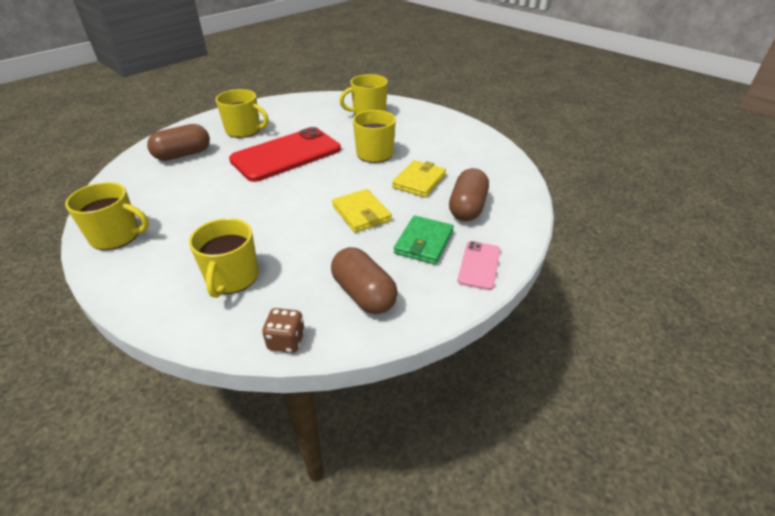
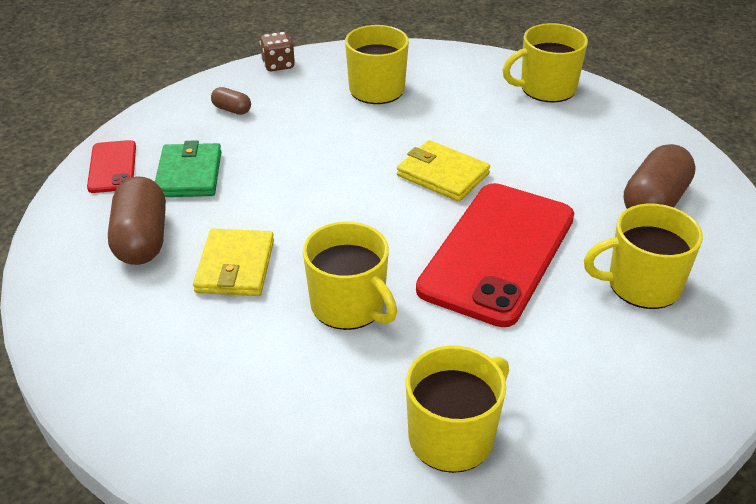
camera: 155 degrees right, 0 degrees up
(361, 213) = (292, 188): yellow wallet -> yellow wallet (442, 175)
(363, 294) = (232, 110): brown capsule -> brown capsule, size x0.49
(479, 265) = (112, 167): pink phone -> red phone

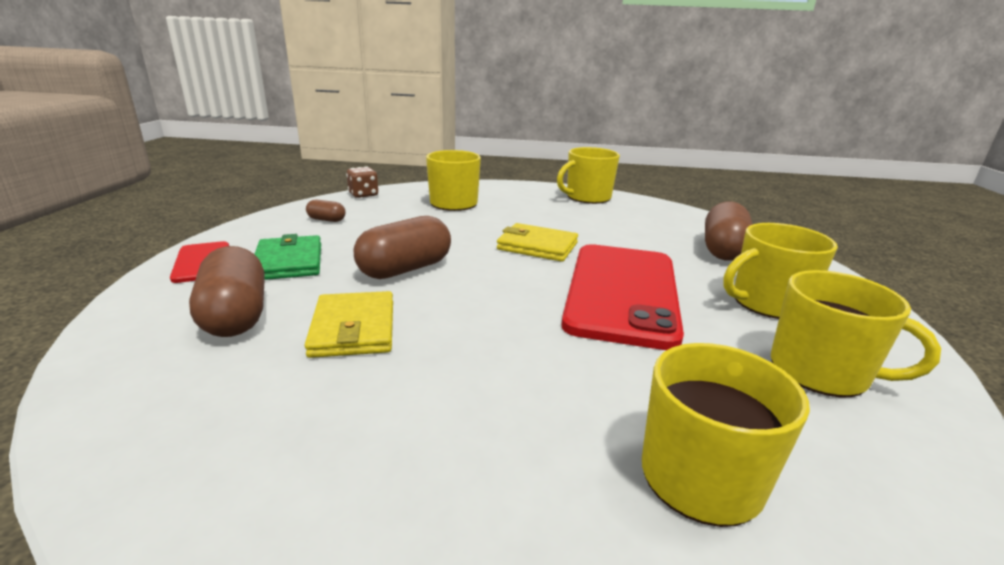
camera: 15 degrees left, 15 degrees down
(296, 196) = (405, 269): none -> brown capsule
(349, 306) = (498, 350): yellow mug -> yellow mug (821, 372)

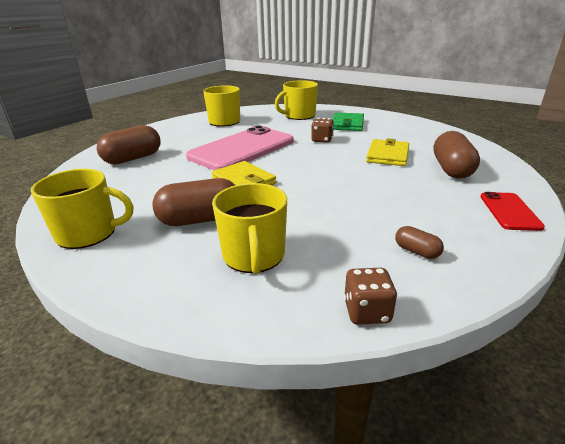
camera: 150 degrees left, 5 degrees up
(288, 262) = (437, 200): green wallet -> green wallet (347, 124)
(405, 269) = (351, 180): brown capsule -> brown capsule (200, 219)
(511, 349) = (322, 140): none -> brown dice
(622, 292) = (242, 149): red phone -> pink phone
(767, 303) = (187, 136): yellow mug -> none

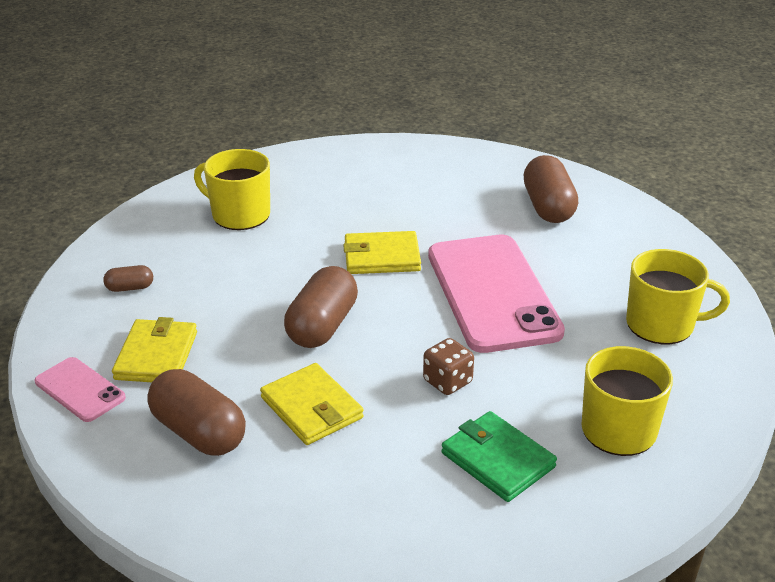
camera: 125 degrees right, 5 degrees up
(88, 233) = (376, 158): yellow mug -> none
(200, 219) = (330, 208): brown capsule -> brown capsule (322, 326)
(367, 312) = (121, 231): brown dice -> none
(441, 204) = (156, 355): none -> yellow wallet
(509, 211) = (80, 390): red phone -> pink phone

